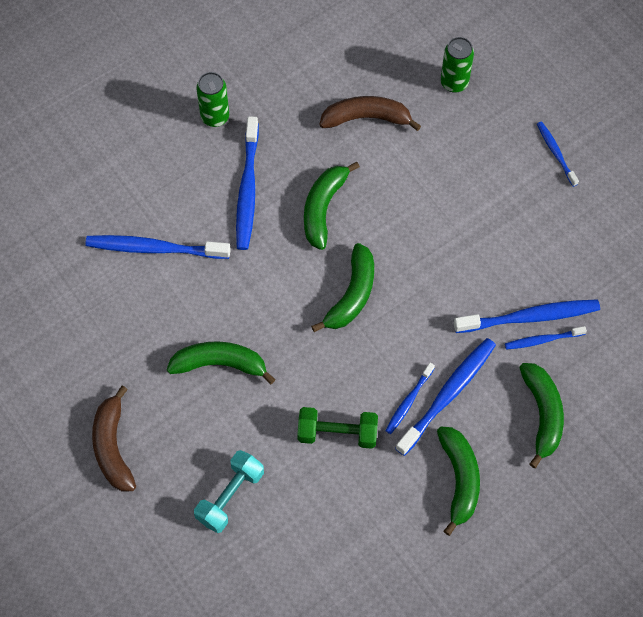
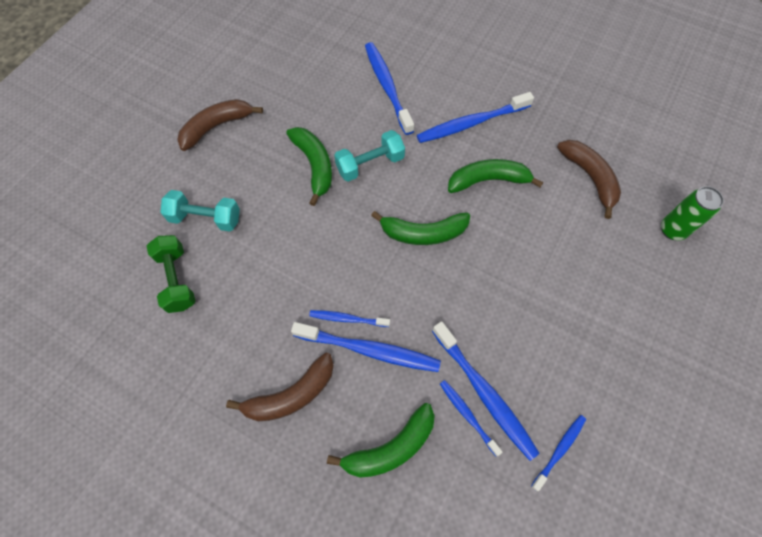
camera: 65 degrees right, 0 degrees up
(215, 117) = (518, 78): green can -> none
(247, 309) = (370, 164): none -> turquoise dumbbell
(337, 433) = (292, 274): green dumbbell -> green dumbbell (177, 279)
(459, 479) = (291, 395): green banana -> brown banana
(556, 153) = (667, 347): blue toothbrush -> blue toothbrush (559, 450)

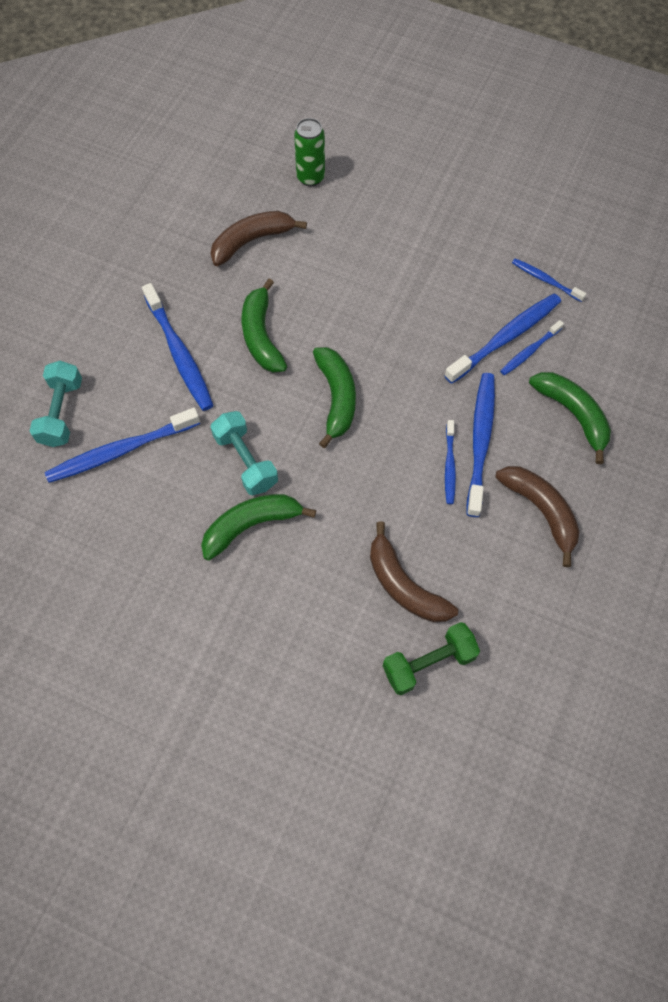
camera: 95 degrees left, 0 degrees up
(205, 218) = (340, 647): turquoise dumbbell -> turquoise dumbbell (62, 413)
(216, 127) = (192, 664): brown banana -> brown banana (404, 585)

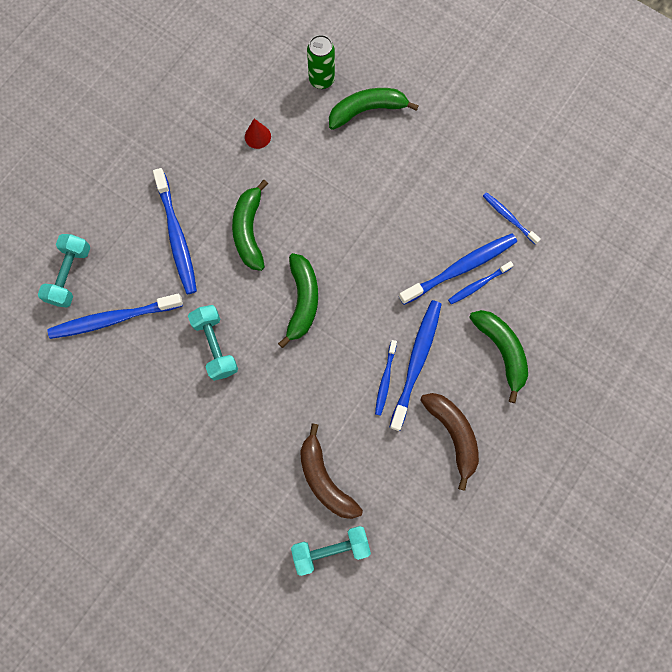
camera: 10 degrees right, 10 degrees up
(251, 241) = (257, 136): brown banana -> red cone
(251, 525) = (210, 404): green banana -> green banana (367, 110)
(428, 663) = (330, 549): green dumbbell -> turquoise dumbbell

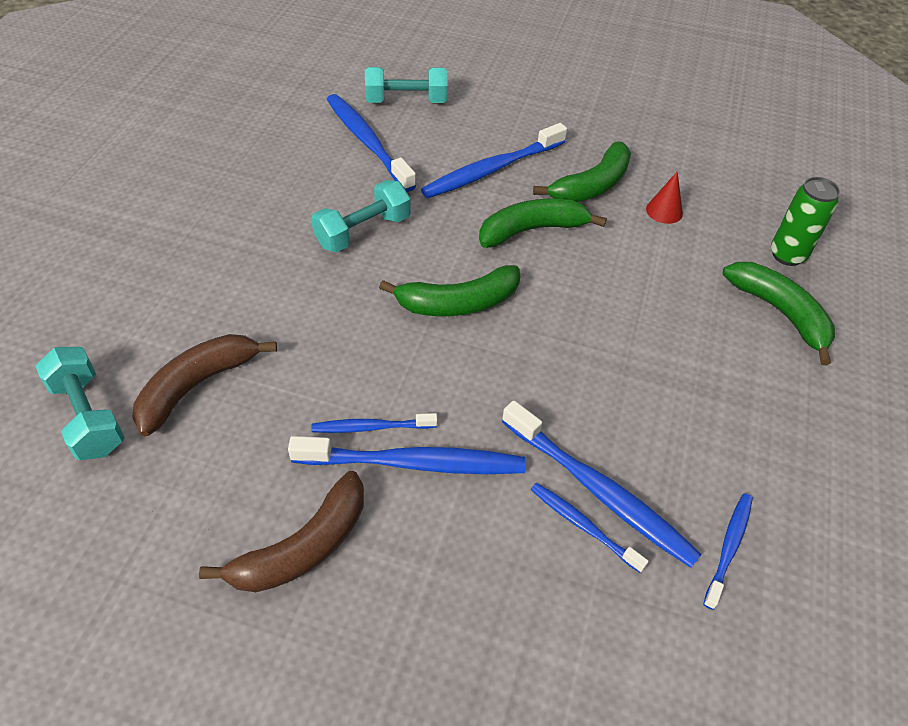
camera: 70 degrees right, 25 degrees down
(501, 351) = (478, 593): green banana -> green banana (592, 186)

